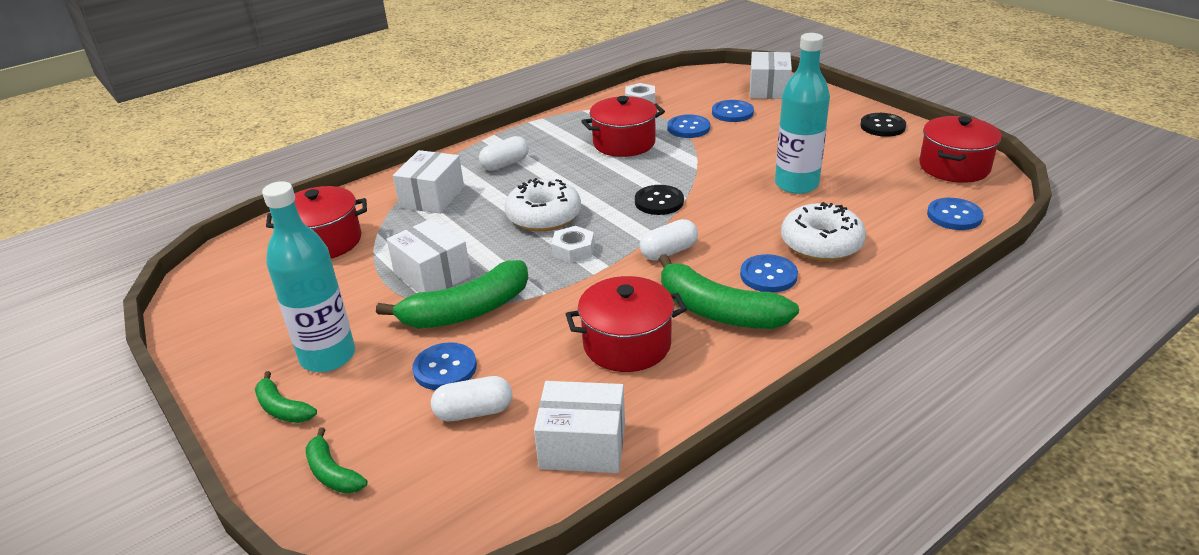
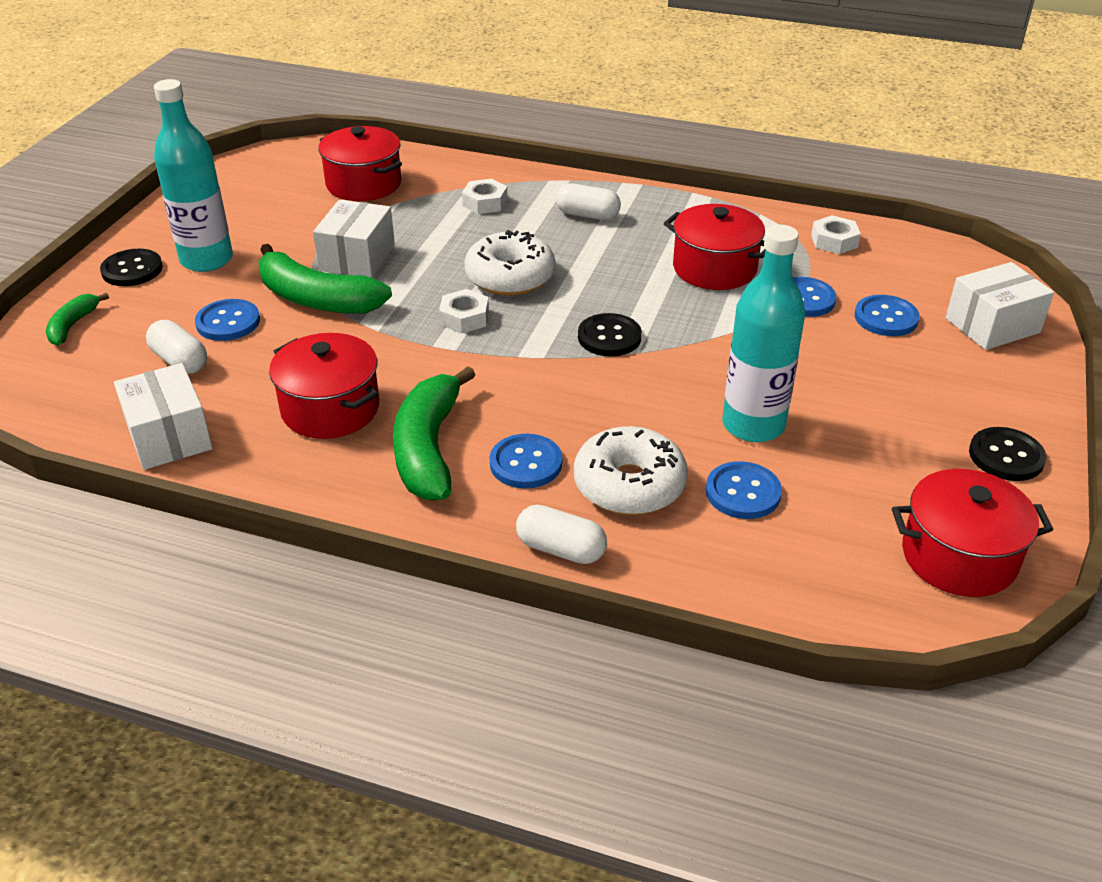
camera: 55 degrees right, 5 degrees up
(282, 408) = (132, 270): green banana -> black button
(432, 197) = (485, 202): white box -> white nut
(669, 252) = (513, 379): white capsule -> white capsule (561, 549)
(954, 216) = (812, 587): blue button -> blue button (743, 492)

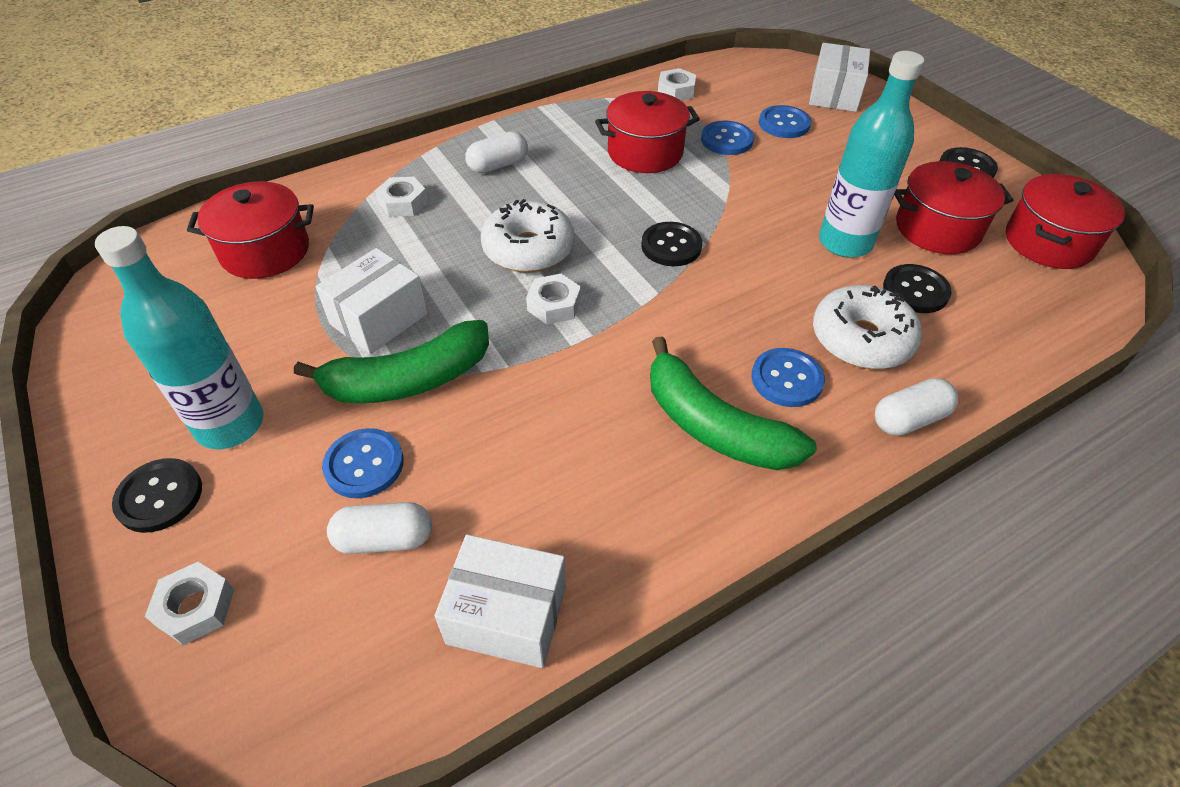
camera: 50 degrees left, 10 degrees up
(73, 325) = (195, 607): green banana -> white nut
(330, 409) = (591, 461): red pot -> red pot (937, 228)
(357, 258) = (379, 319): white box -> white box turned 75 degrees clockwise
(743, 492) = (915, 290): blue button -> black button

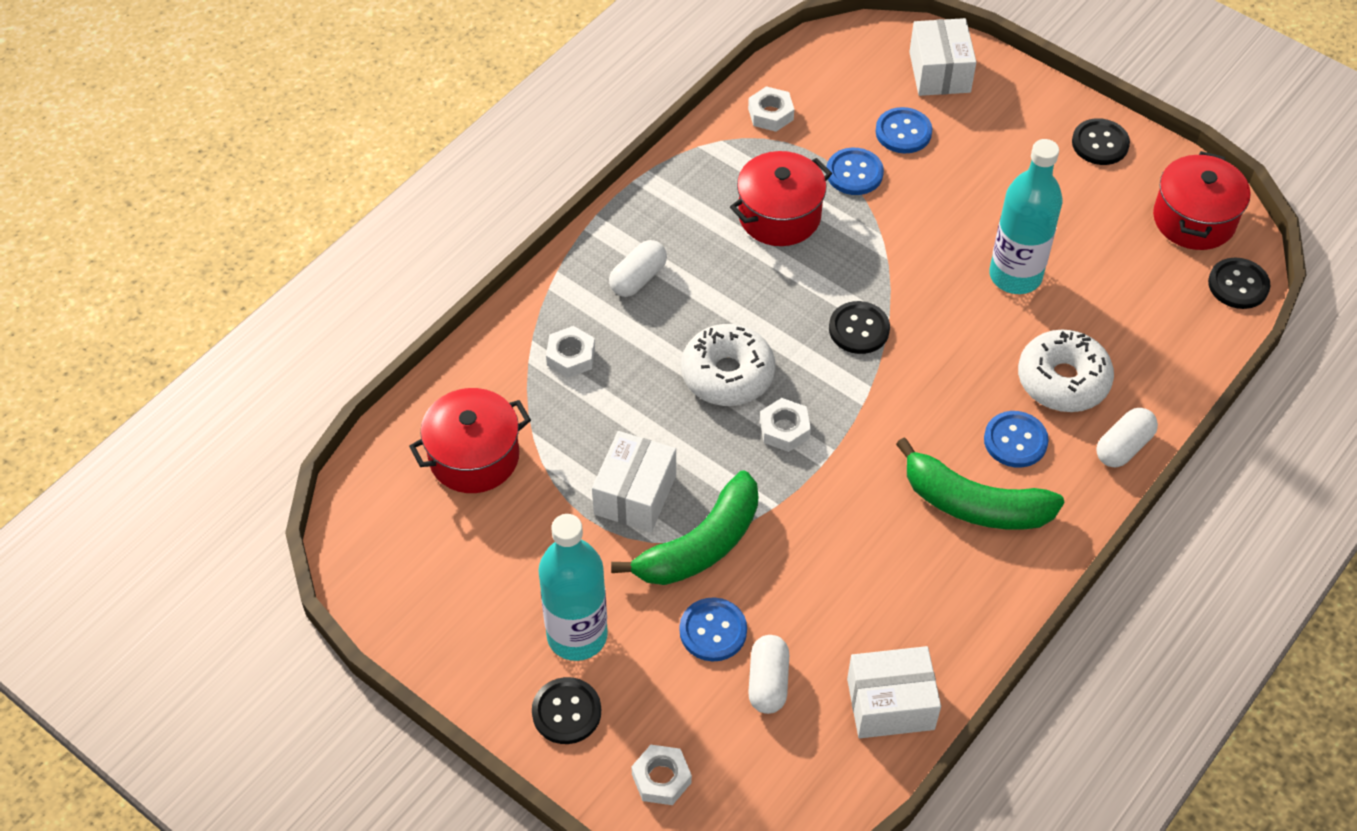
camera: 20 degrees left, 5 degrees up
(384, 539) = (768, 682): white capsule -> white capsule turned 60 degrees counterclockwise
(915, 290) = (1093, 313): black button -> black button (1238, 285)
(937, 228) = (1093, 232): red pot -> none

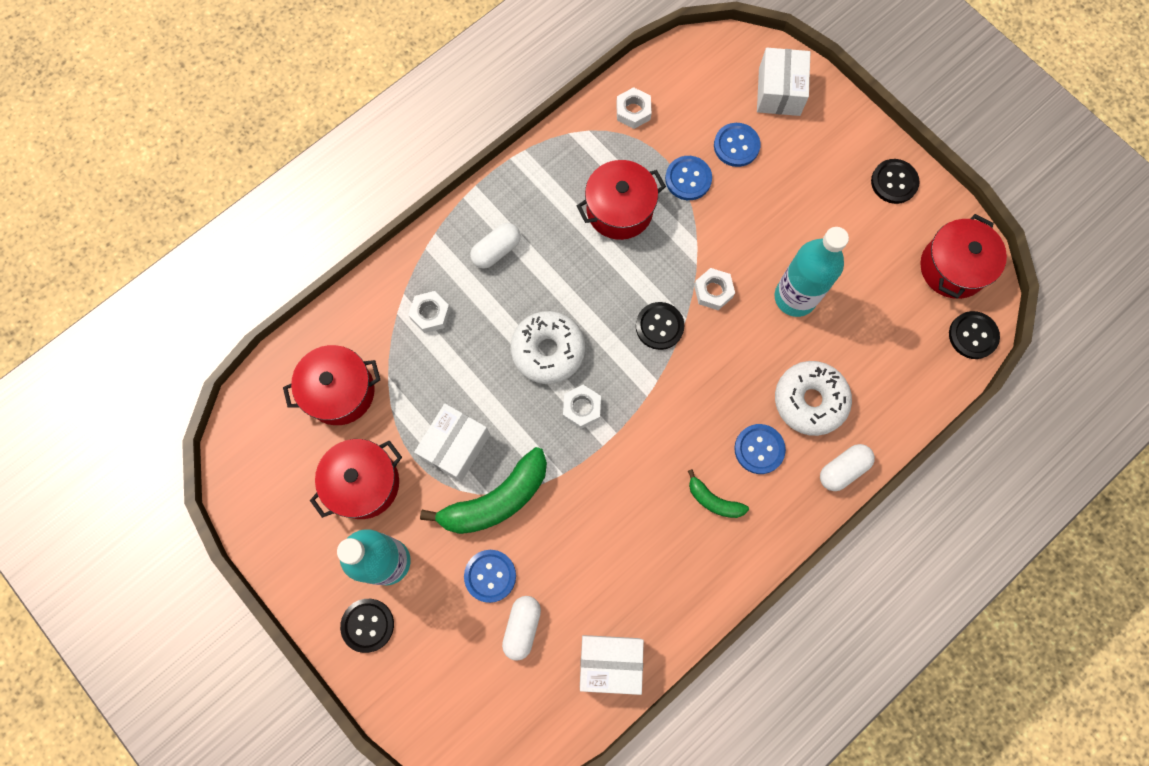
camera: 10 degrees right, 20 degrees up
(526, 553) = (364, 483): none -> red pot
(661, 778) = (426, 694): white nut -> white nut (713, 291)
(974, 504) = (713, 500): green banana -> green banana, size x0.52

